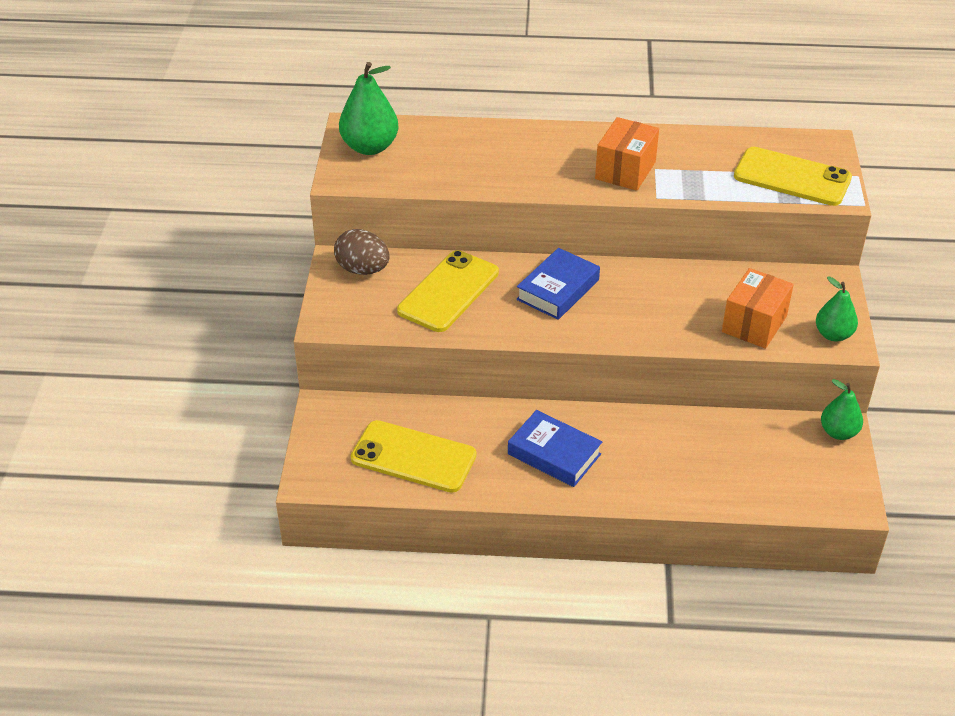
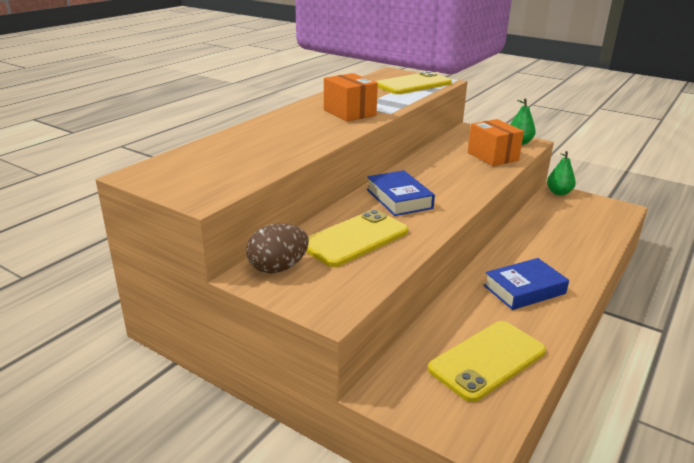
camera: 60 degrees left, 15 degrees down
(370, 147) = (179, 176): green pear -> none
(448, 292) = (355, 238): yellow phone -> yellow phone turned 75 degrees clockwise

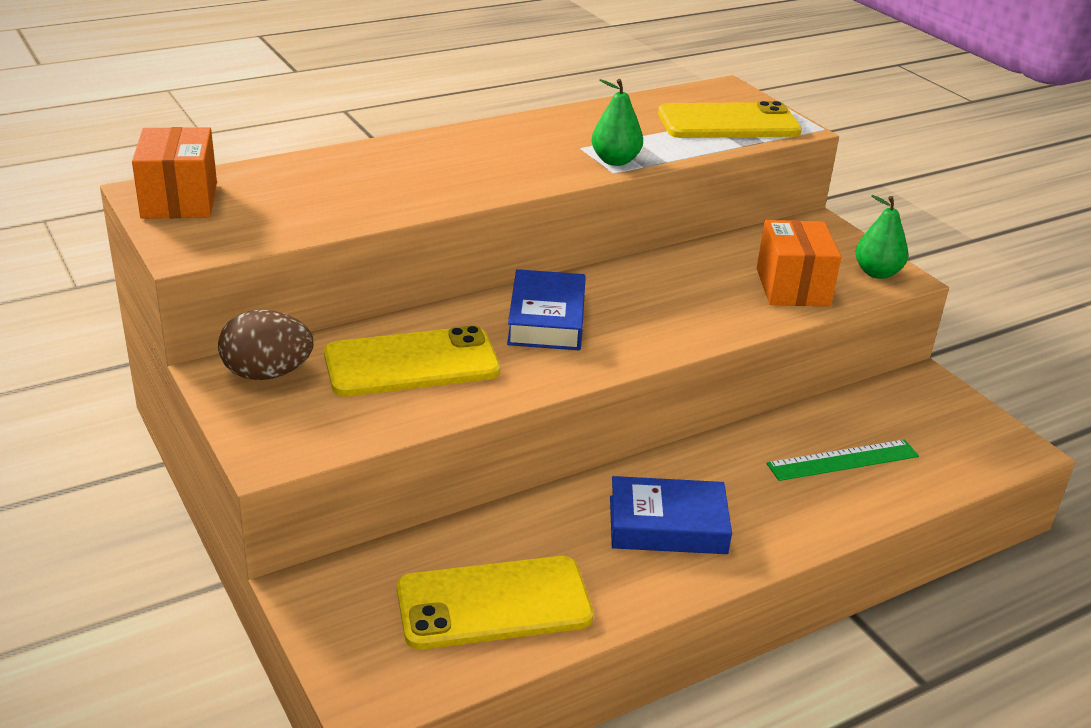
camera: 25 degrees right, 5 degrees up
(349, 113) = (550, 156): orange box -> orange box (179, 200)
(558, 193) = (928, 384): green pear -> green pear (615, 161)
(563, 235) = (843, 460): none -> green ruler

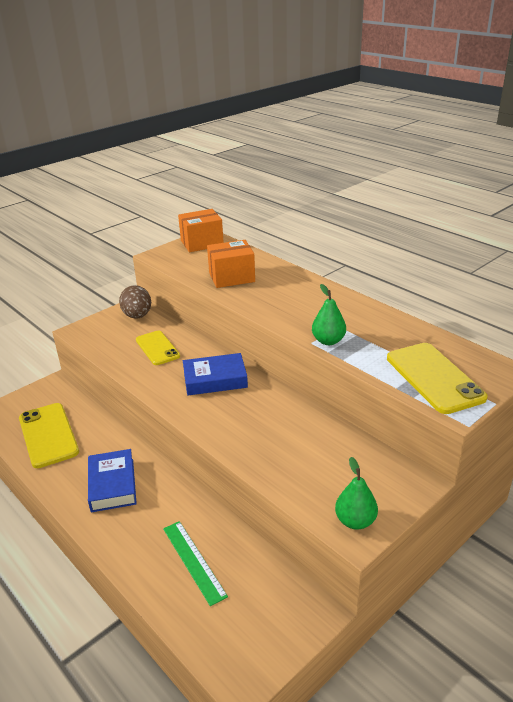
camera: 80 degrees right, 0 degrees up
(411, 363) = (157, 348): yellow phone -> yellow phone, size x0.66
(792, 287) = (305, 474): orange box -> orange box (232, 277)

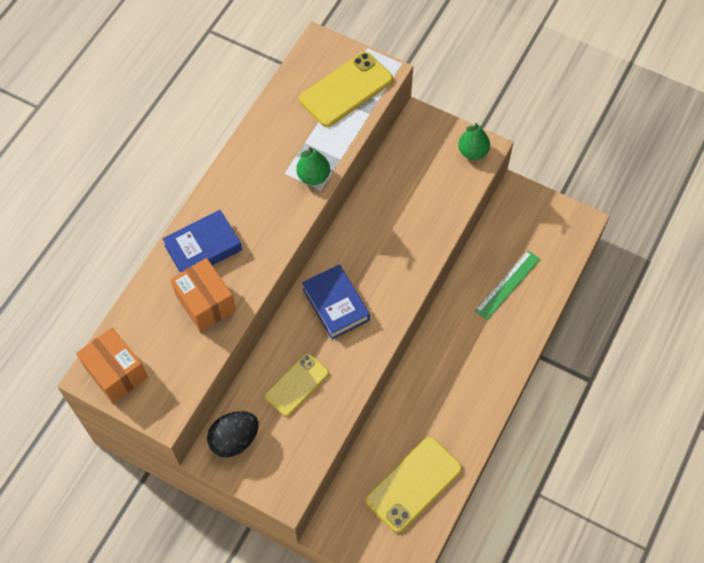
camera: 110 degrees left, 30 degrees up
(112, 485) = (455, 384): blue book -> blue book (203, 248)
(137, 316) = (234, 440): brown egg -> black egg

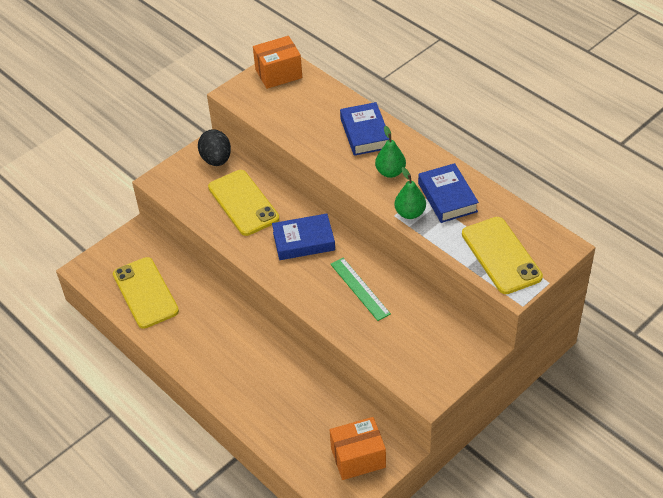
camera: 110 degrees right, 15 degrees down
(205, 303) = (314, 127): orange box -> orange box (358, 457)
(281, 148) = (447, 197): none -> blue book
(297, 385) = (243, 203): yellow phone -> yellow phone, size x1.51
(472, 152) = (428, 382): green pear -> green pear (390, 172)
(507, 284) = (296, 412): green ruler -> green ruler (360, 288)

